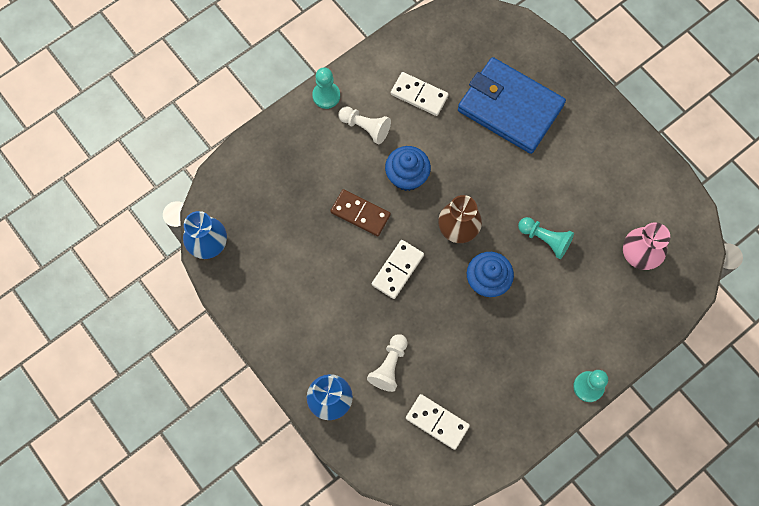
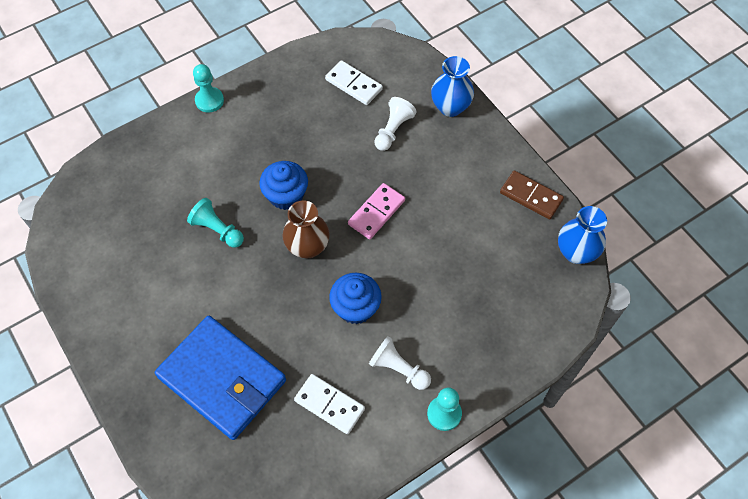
camera: 175 degrees left, 10 degrees down
(360, 214) = (411, 271): brown domino -> brown domino (531, 196)
(397, 270) = (376, 212): white domino -> pink domino
(638, 255) = (125, 207): pink vase -> none

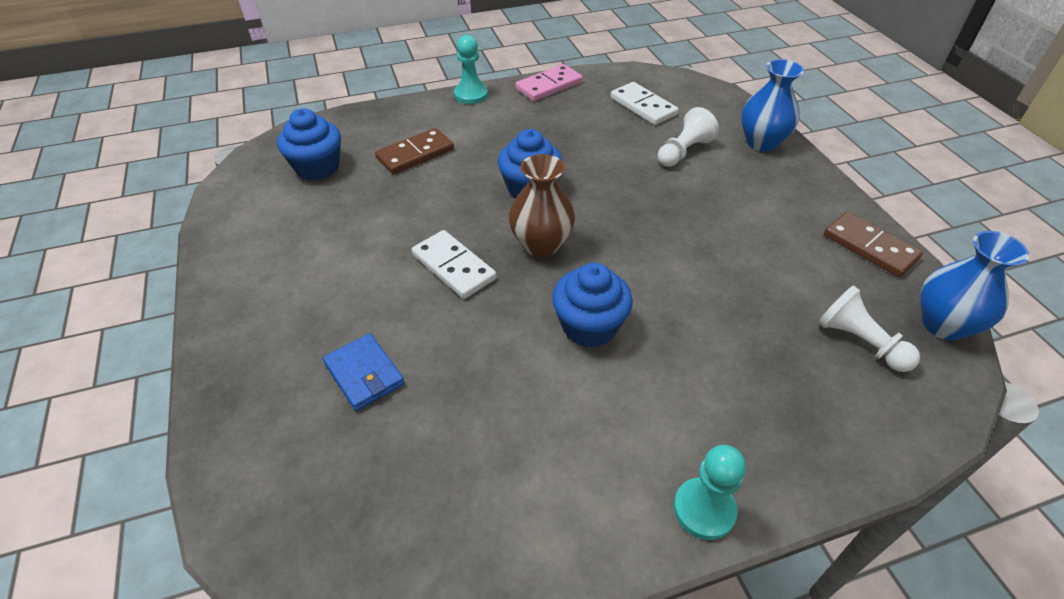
camera: 15 degrees right, 15 degrees down
(114, 210) = (317, 167): none -> blue cupcake
(186, 179) = (415, 154): none -> brown domino
(217, 230) = (431, 206): turquoise pawn -> none
(222, 379) = (364, 374): blue wallet -> blue wallet, size x0.44
(329, 404) = (513, 448): white domino -> white domino (454, 267)
(376, 212) = (644, 226): pink domino -> pink domino (549, 85)
(398, 369) = (637, 421): white pawn -> white pawn (859, 342)

